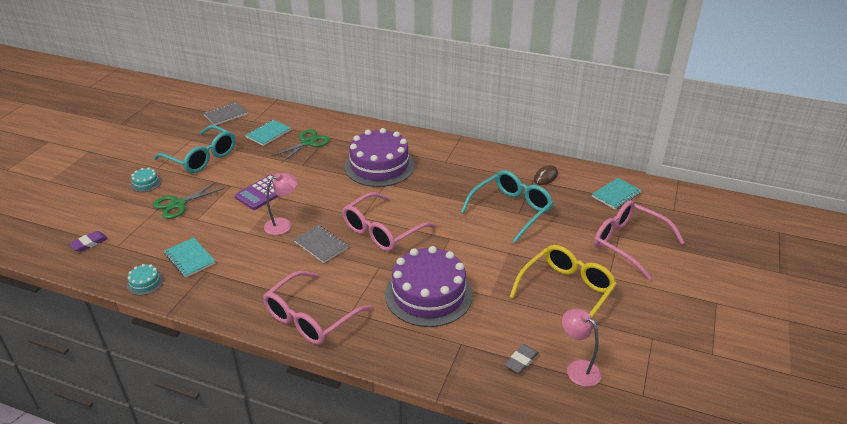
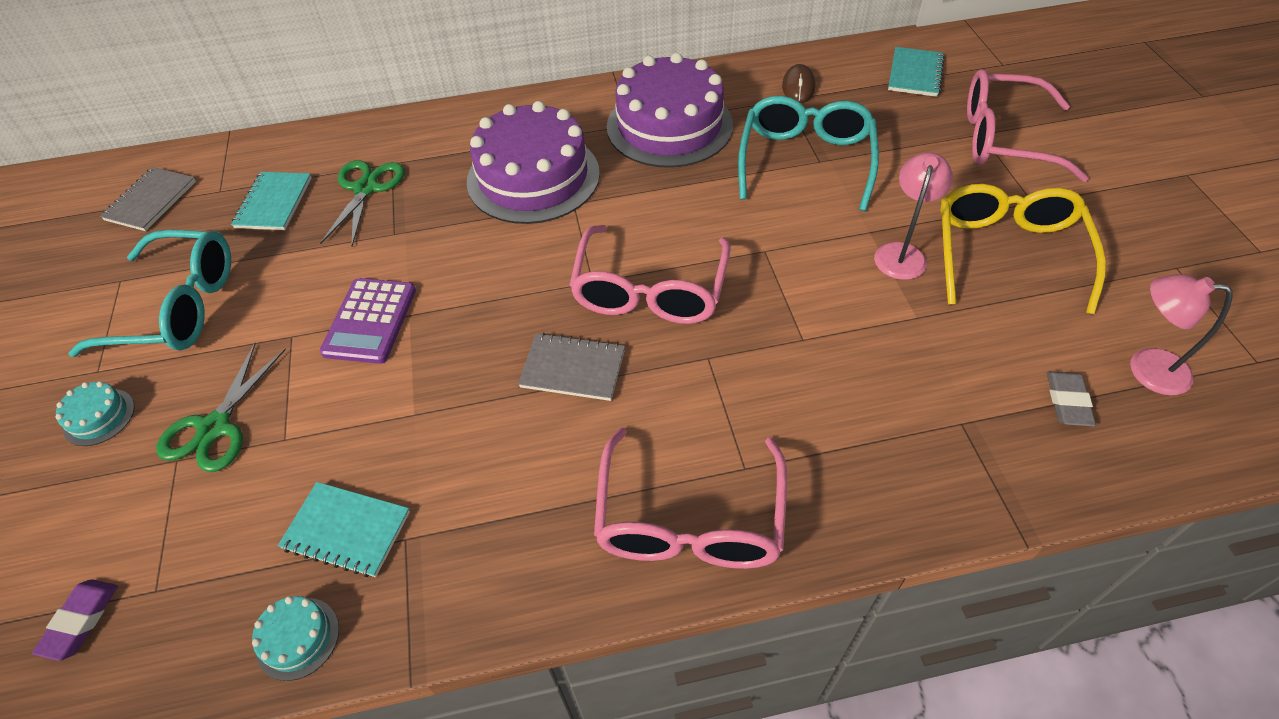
camera: 30 degrees left, 15 degrees up
(283, 224) = (467, 363): pink lamp -> pink lamp (902, 253)
(428, 294) = (831, 364): purple cake -> purple cake (669, 126)

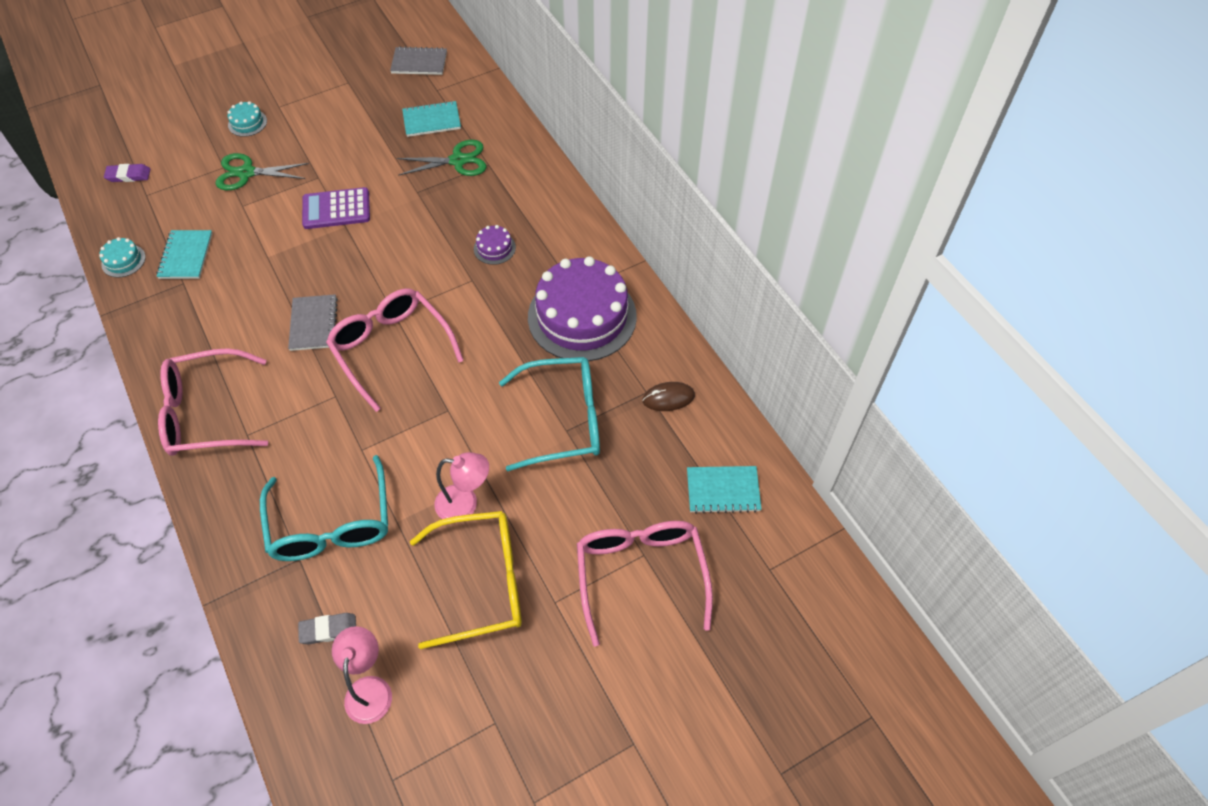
camera: 70 degrees right, 5 degrees up
(178, 307) = (331, 117): turquoise glasses -> turquoise glasses (331, 524)
(533, 177) = (494, 248): purple cake -> purple cake, size x0.41
(649, 291) = (391, 348): pink glasses -> pink glasses turned 60 degrees clockwise

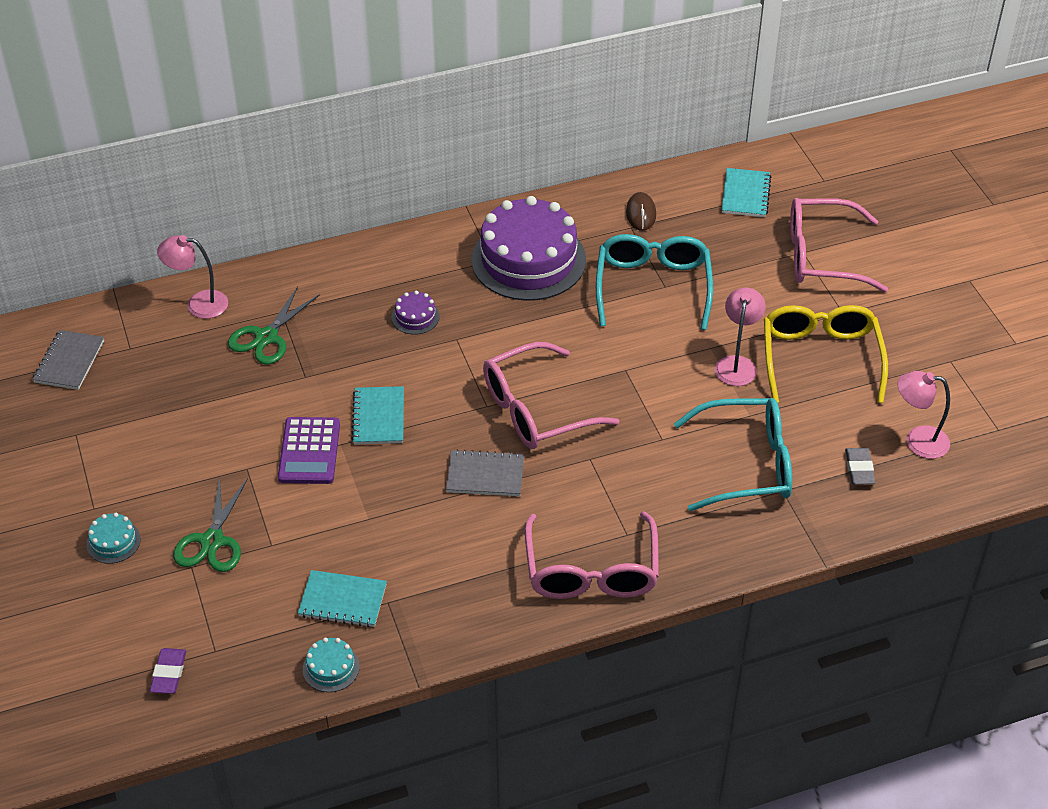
camera: 80 degrees left, 10 degrees down
(432, 120) = (186, 356): turquoise notebook -> turquoise notebook (378, 417)
(458, 161) = (266, 337): green scissors -> green scissors turned 150 degrees counterclockwise
(489, 116) = (198, 304): none -> pink lamp

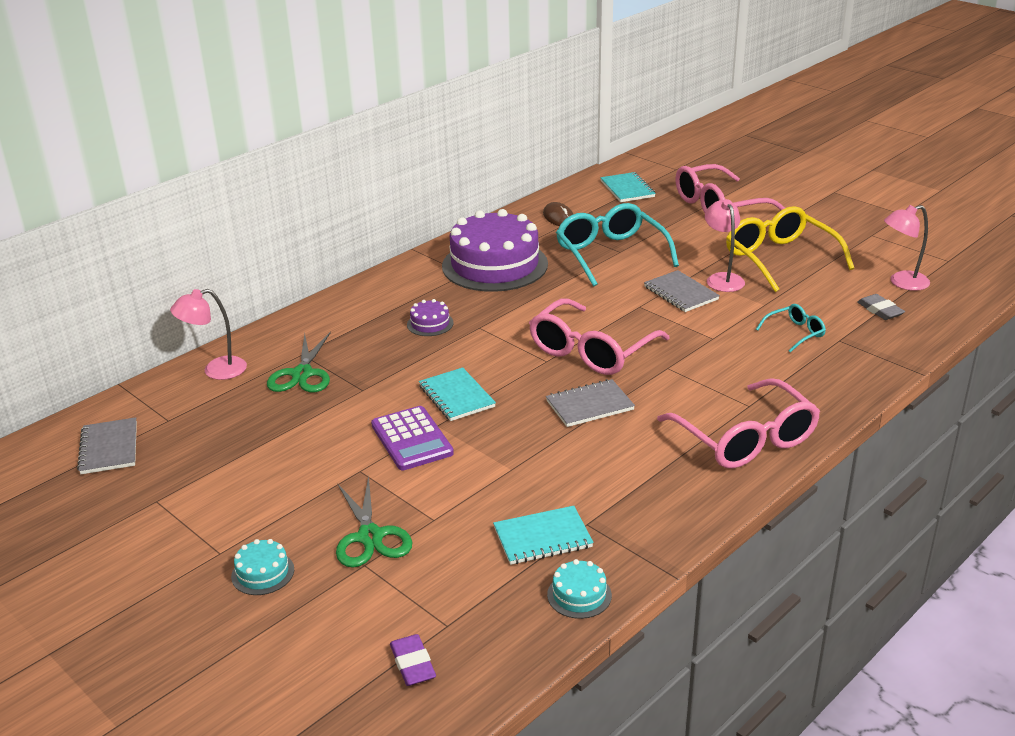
camera: 25 degrees left, 15 degrees down
(679, 368) = (681, 293): none -> grey notebook
(747, 464) = (795, 333): turquoise glasses -> turquoise glasses, size x0.48

